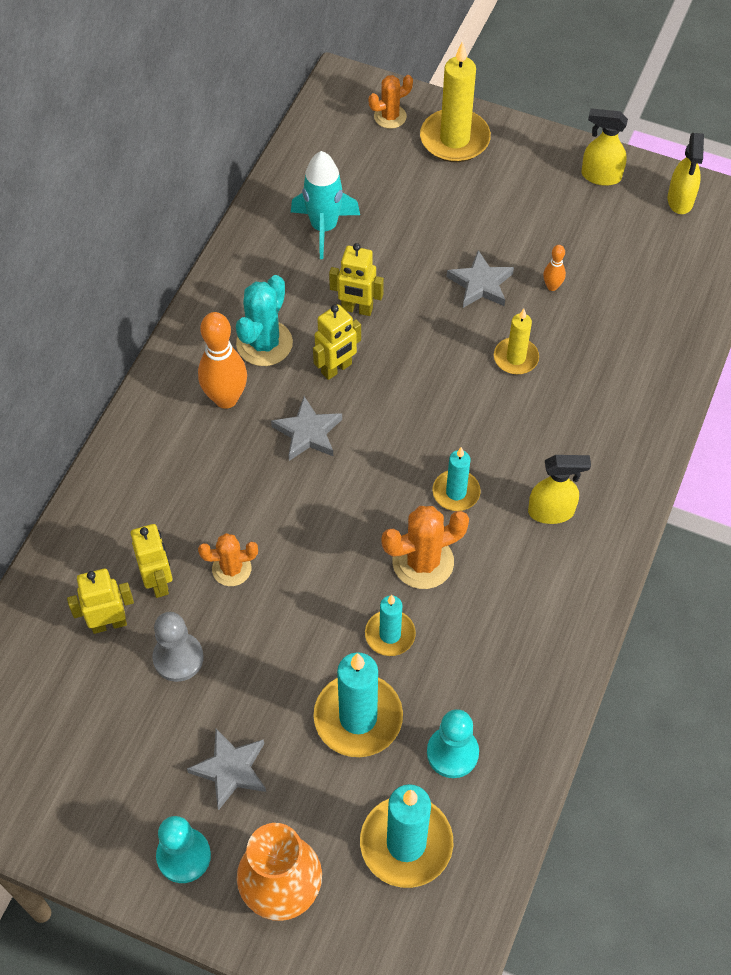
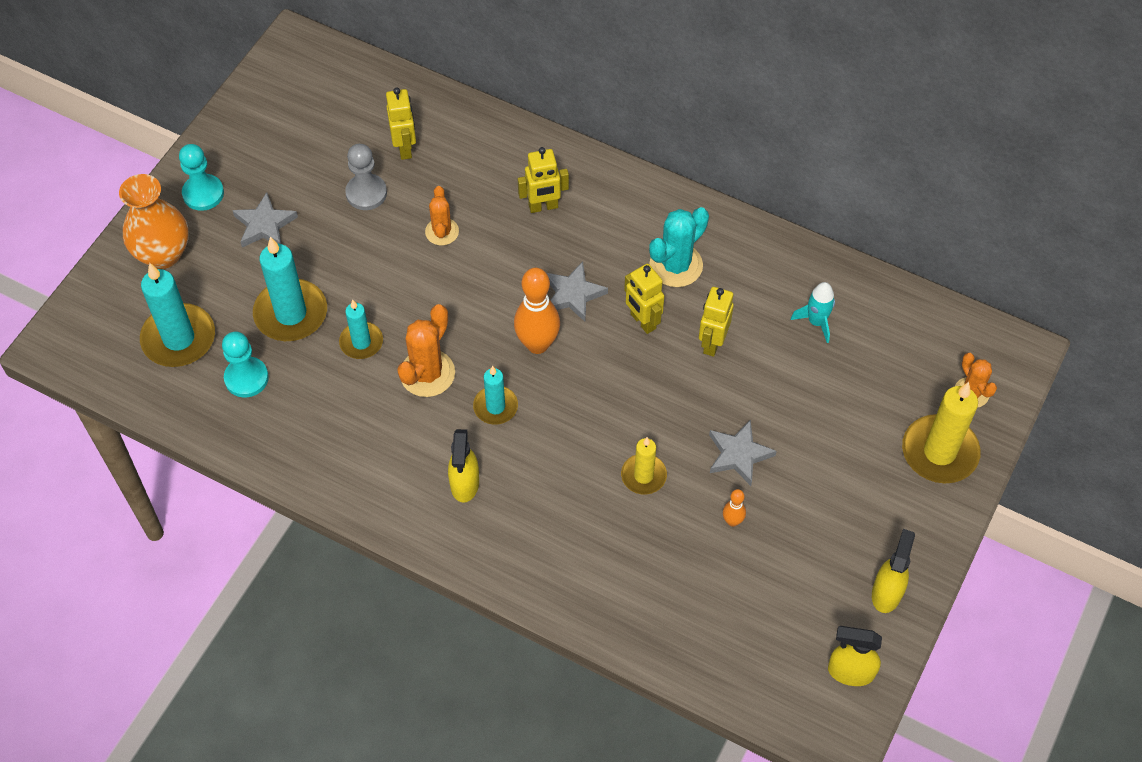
camera: 95 degrees right, 0 degrees up
(159, 582) = (437, 181): yellow robot -> yellow robot (543, 207)
(226, 398) = (616, 233): orange bowling pin -> orange bowling pin (537, 344)
(264, 343) = (676, 265): turquoise cactus -> turquoise cactus turned 75 degrees counterclockwise
(324, 227) = (816, 322): turquoise rocket -> turquoise rocket, size x0.64
(423, 562) = (427, 373): orange cactus -> orange cactus turned 45 degrees clockwise

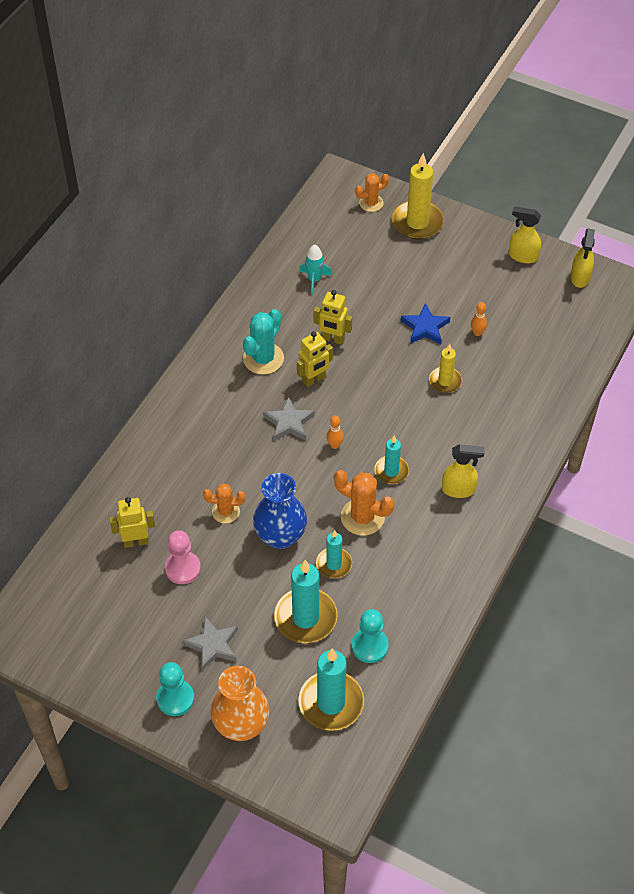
camera: 90 degrees left, 5 degrees down
(366, 193) = (182, 568): grey pawn -> pink pawn
(404, 287) = (280, 536): none -> blue vase
(537, 344) = (334, 445): orange bowling pin -> orange bowling pin, size x0.48
(543, 207) = (203, 442): yellow robot -> none
(676, 265) = (263, 358): turquoise cactus -> turquoise cactus turned 75 degrees clockwise
(738, 454) = (425, 327): grey star -> blue star

